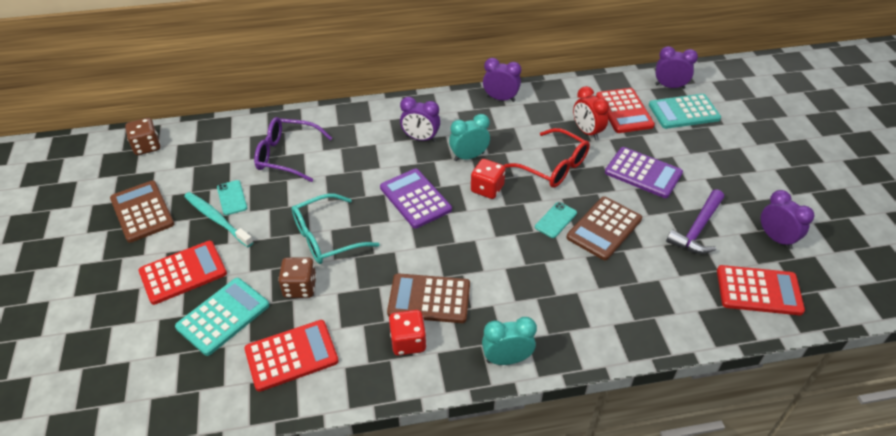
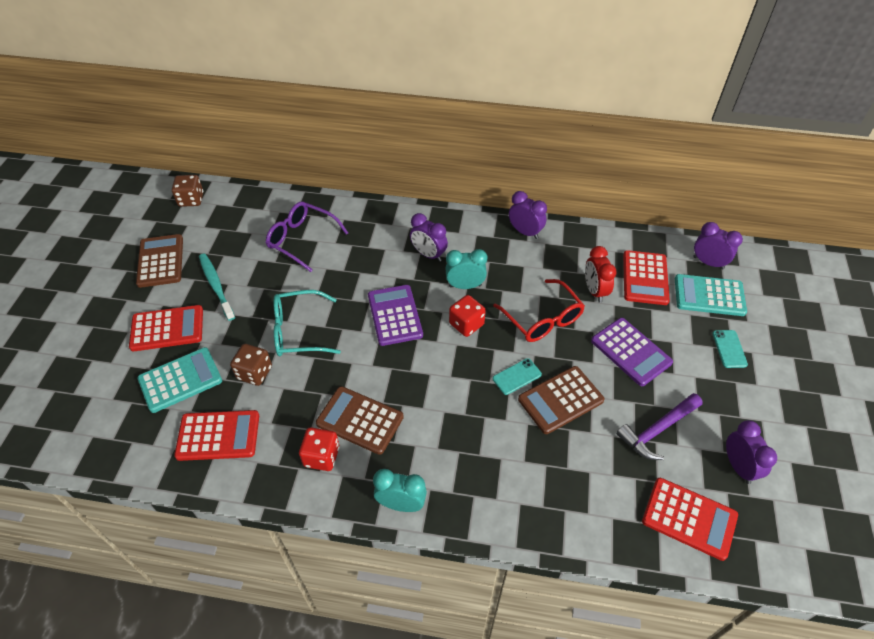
camera: 20 degrees right, 5 degrees up
(232, 198) = (237, 268): turquoise phone -> turquoise phone (729, 349)

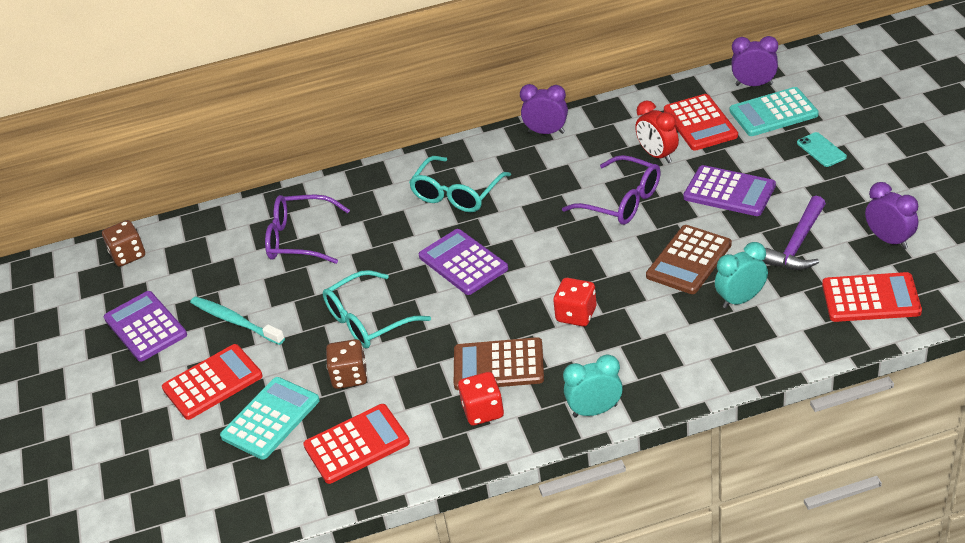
camera: 20 degrees left, 10 degrees down
(160, 261) = (145, 327): brown calculator -> purple calculator
(428, 254) = (456, 194): purple clock -> turquoise glasses
(465, 286) = (518, 206): turquoise clock -> turquoise clock (740, 299)
(466, 324) = (546, 238): red dice -> red dice (576, 314)
(517, 376) = (631, 260): turquoise phone -> none
(542, 319) = (622, 201): red glasses -> purple glasses

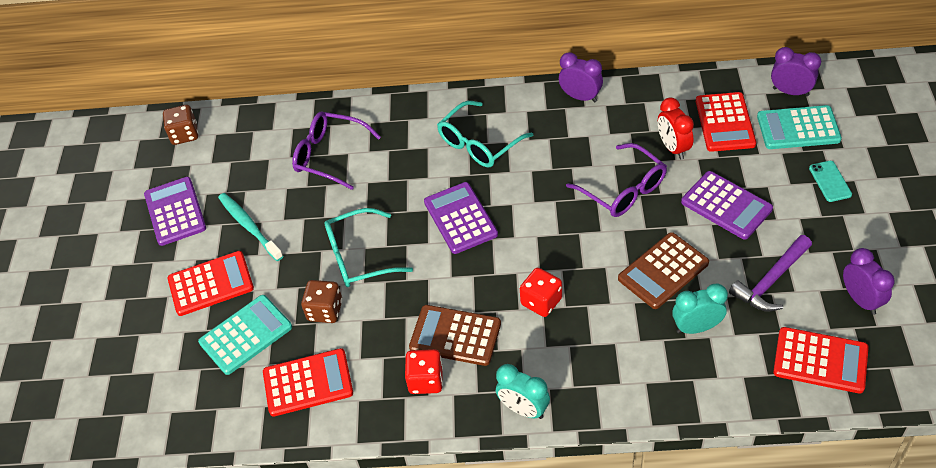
camera: 15 degrees right, 10 degrees up
(595, 410) = (523, 409): turquoise clock -> turquoise clock turned 150 degrees counterclockwise

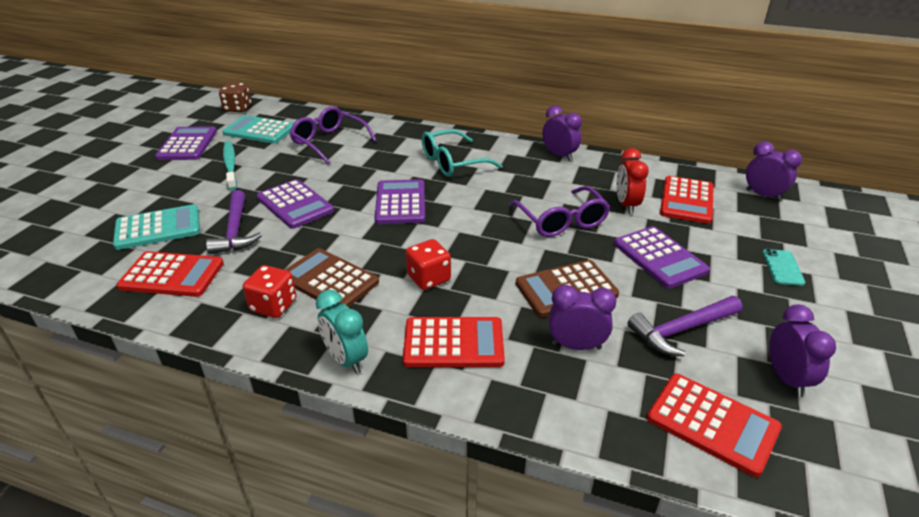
camera: 15 degrees right, 15 degrees down
(211, 284) = (167, 190): red calculator -> red calculator (453, 343)
(325, 311) = (235, 230): brown dice -> purple hammer
(358, 257) = (295, 204): turquoise glasses -> purple calculator
(696, 327) = (576, 346): turquoise clock -> purple clock
(798, 128) = (761, 221): turquoise calculator -> turquoise calculator (259, 131)

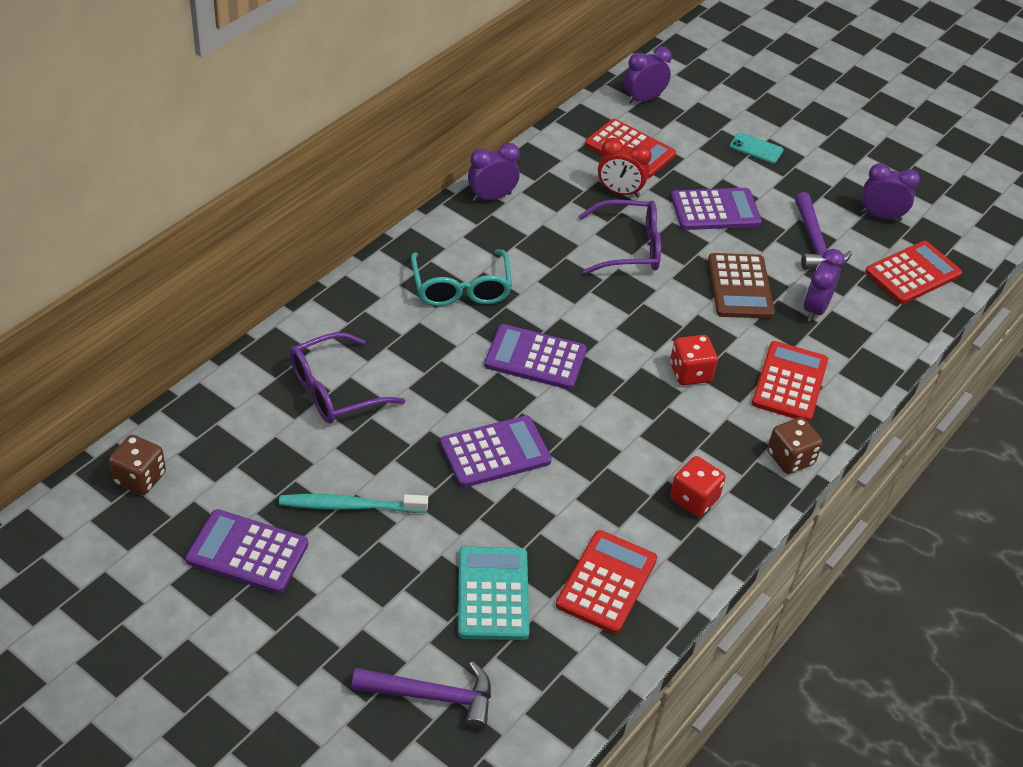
camera: 75 degrees left, 10 degrees up
(235, 230) = (533, 516): purple hammer -> purple hammer (432, 696)
(259, 131) = (248, 461): turquoise calculator -> none
(329, 280) = (666, 448): brown calculator -> none
(346, 359) = (790, 458): turquoise clock -> brown dice

